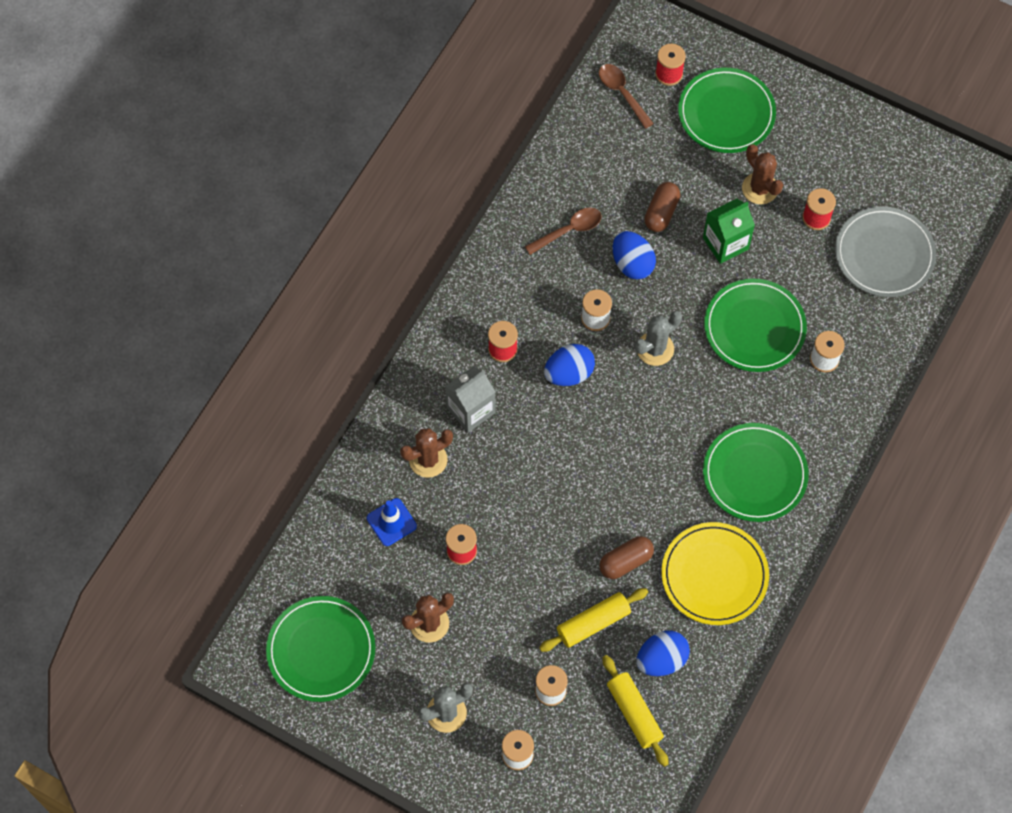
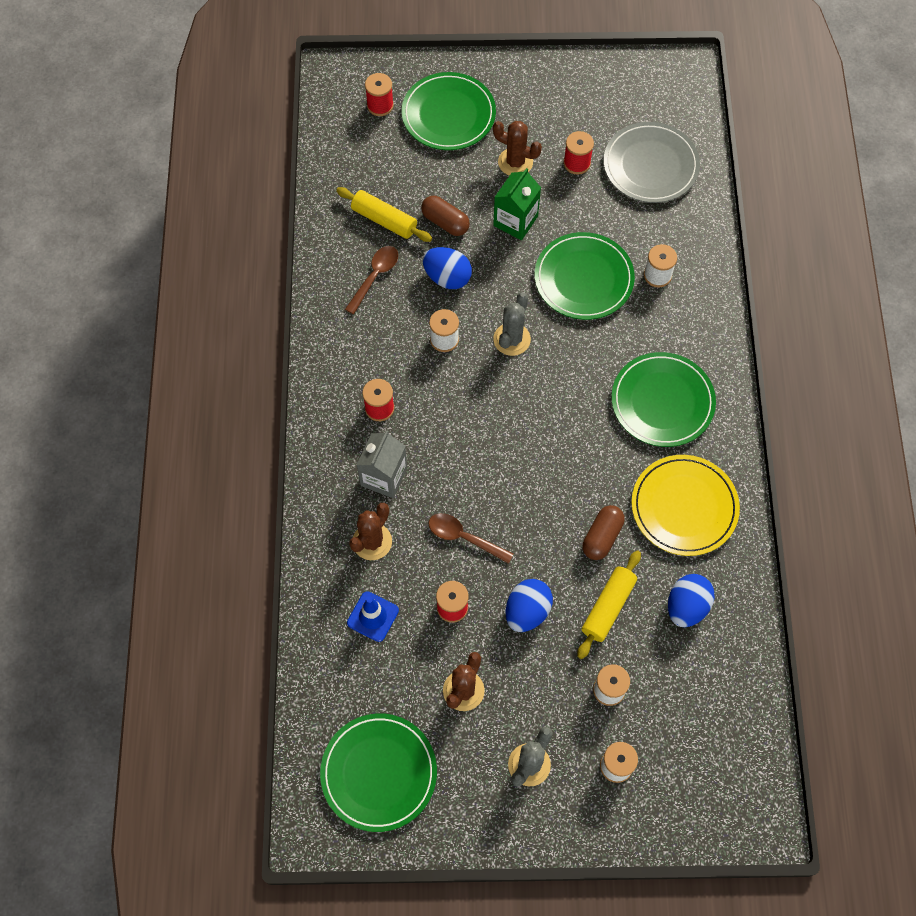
camera: 30 degrees left, 0 degrees up
(569, 373) = (451, 399): blue egg -> blue egg (527, 611)
(622, 93) = (350, 140): brown spoon -> brown spoon (464, 537)
(634, 713) = (693, 668): yellow rolling pin -> yellow rolling pin (384, 220)
(661, 212) = (445, 222): brown capsule -> brown capsule turned 45 degrees counterclockwise

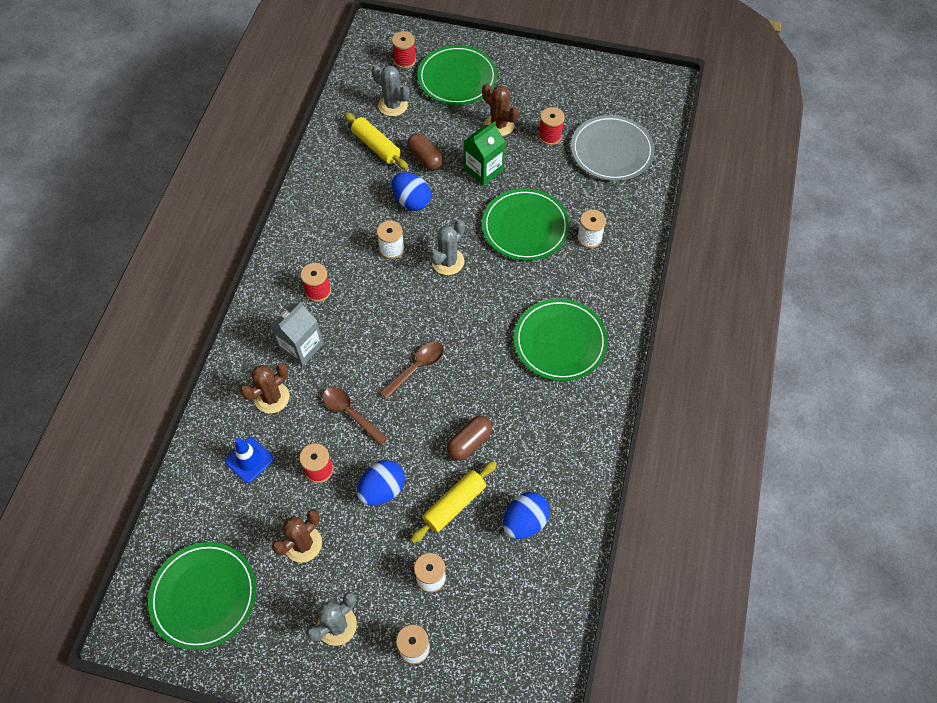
camera: 15 degrees right, 5 degrees down
(375, 276) = (353, 187): brown spoon -> brown spoon (417, 367)
(385, 165) = (393, 105): none -> grey cactus
(684, 507) = (550, 435): yellow plate -> none

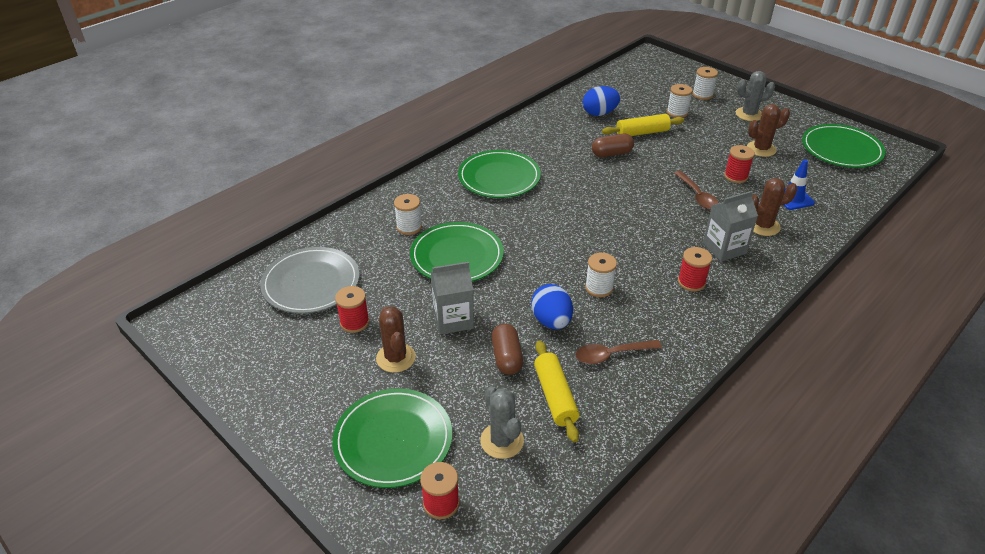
camera: 150 degrees left, 20 degrees down
(382, 490) = (690, 153): blue egg -> none
(417, 367) = (626, 202): brown spoon -> brown spoon (611, 355)
(448, 261) = (550, 258): grey cactus -> none
(483, 170) = (453, 319): green carton -> grey carton

